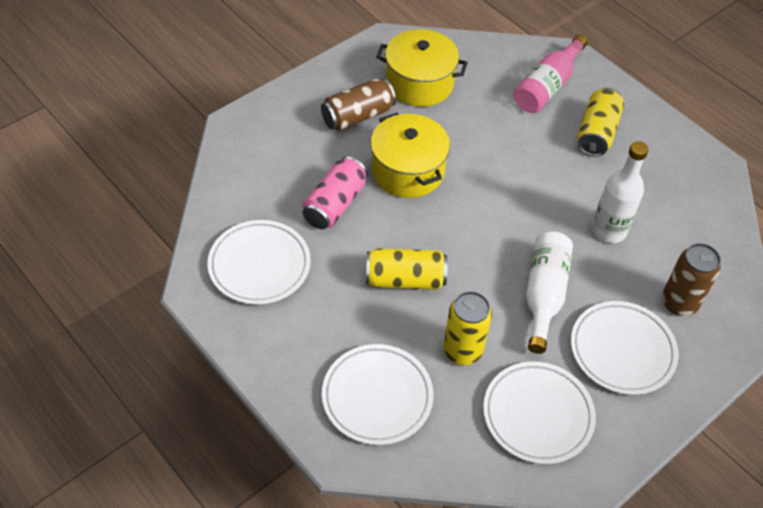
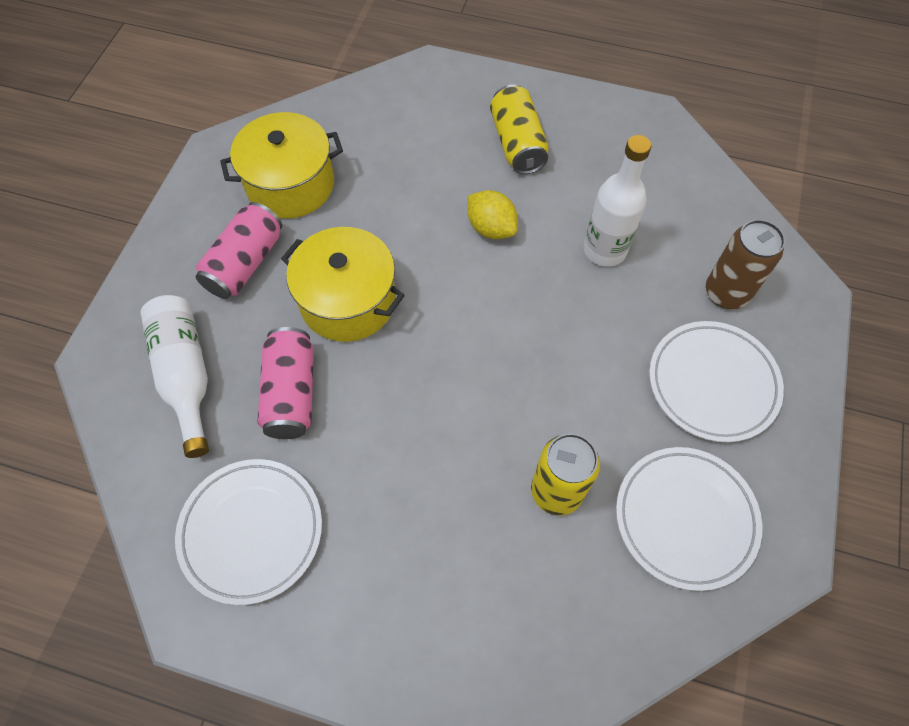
camera: 30 degrees left, 10 degrees up
(358, 116) = (245, 263): brown can -> pink can
(377, 397) = (504, 616): white plate -> none
(405, 279) = (435, 441): yellow can -> none
(536, 176) = (491, 228): none -> yellow lemon
(544, 294) = (593, 366): white bottle -> white bottle (186, 374)
(547, 86) = (431, 116): pink bottle -> none

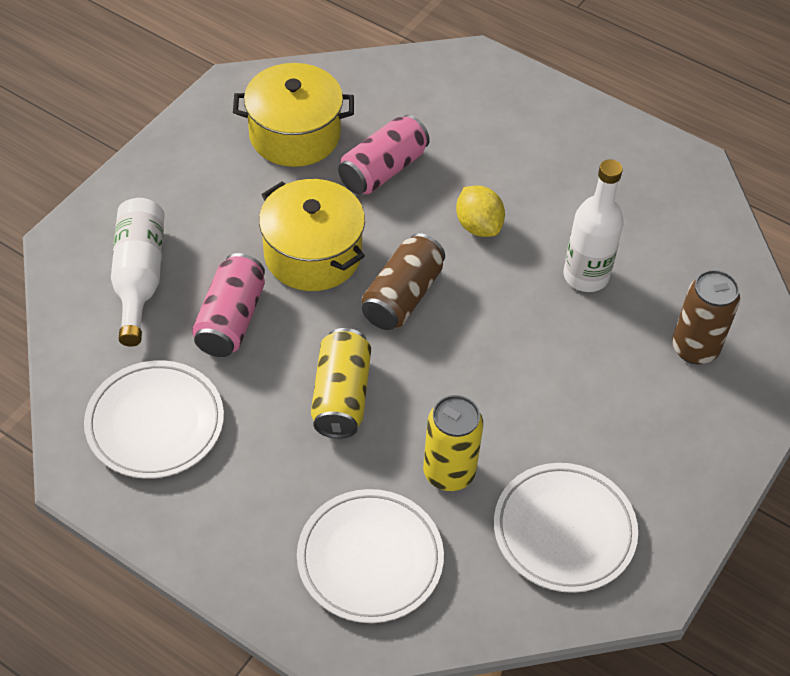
camera: 15 degrees right, 10 degrees down
(245, 263) = (227, 195): pink can -> pink can (383, 170)
(447, 319) = (402, 296): none -> brown can
(517, 143) = (537, 153): yellow can -> yellow can (341, 396)
(712, 383) = (643, 424): white plate -> white plate (370, 559)

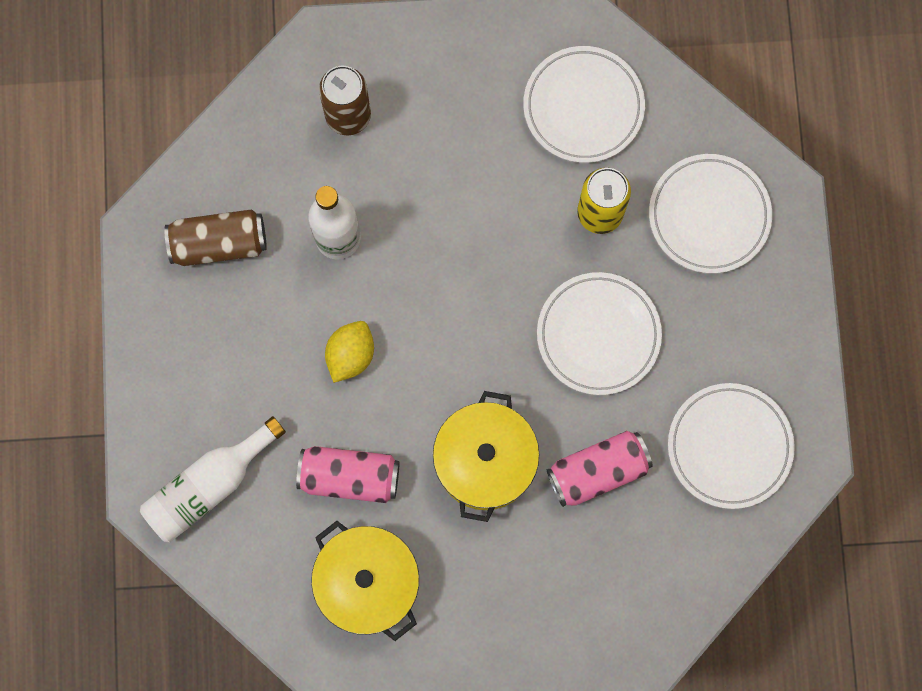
camera: 125 degrees left, 25 degrees up
(139, 277) = (617, 577): white bottle -> white bottle (209, 486)
(341, 396) = (598, 335): yellow can -> white plate
(402, 296) = (470, 360): brown can -> brown can (219, 243)

